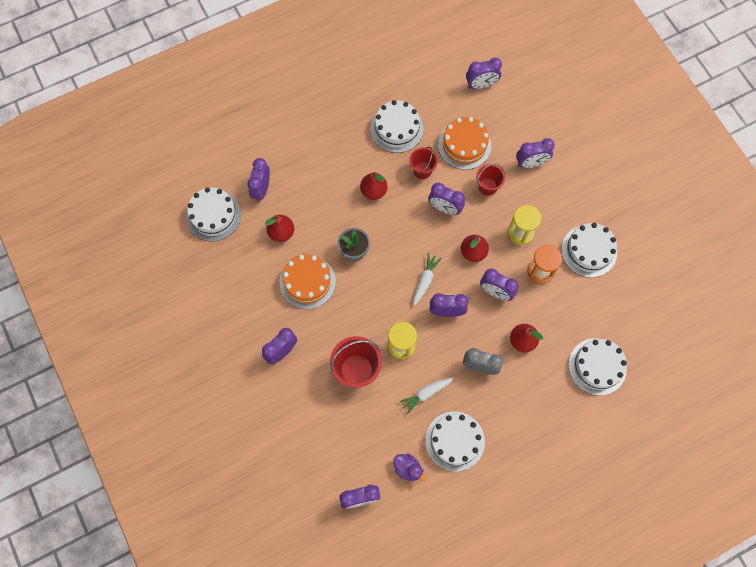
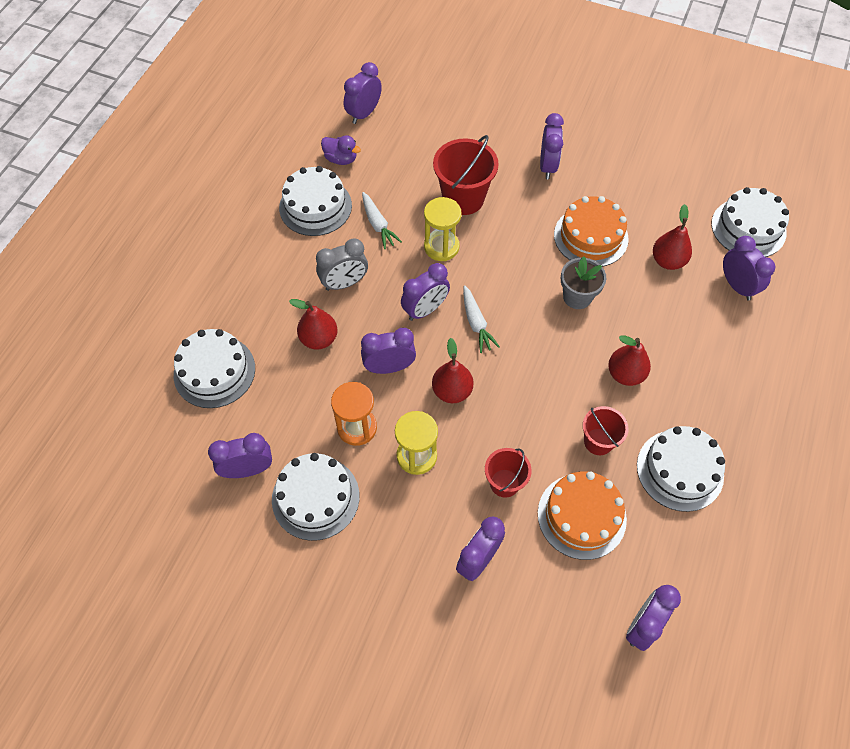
camera: 140 degrees right, 10 degrees down
(408, 469) = (341, 159): purple duck -> purple duck turned 150 degrees counterclockwise
(426, 393) = (378, 225): white carrot -> white carrot turned 135 degrees clockwise
(445, 208) = (529, 416): purple clock -> purple clock (248, 469)

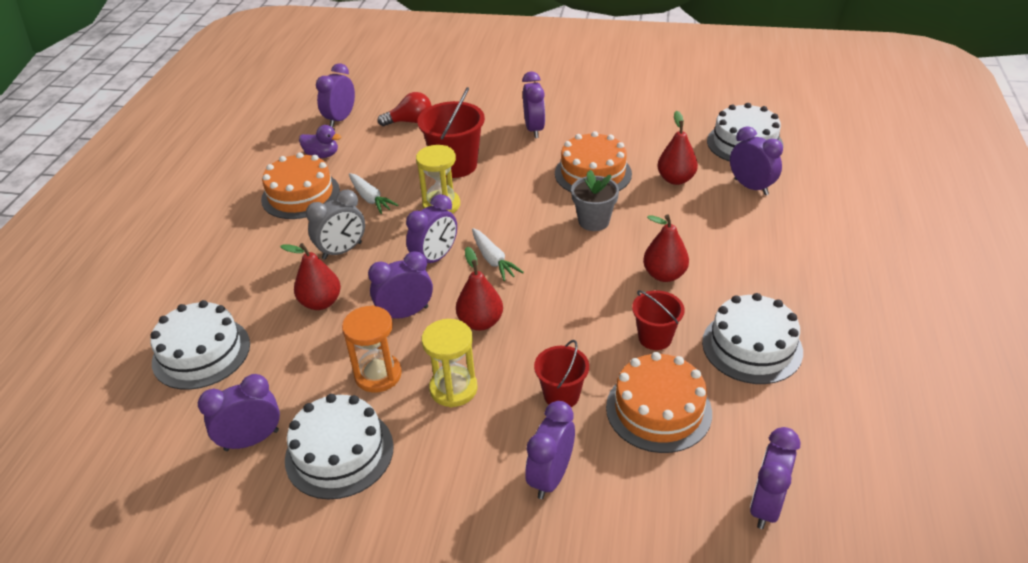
camera: 10 degrees left, 20 degrees down
(315, 206) = (300, 195): white cake -> orange cake
(430, 131) = (410, 121): none -> red light bulb

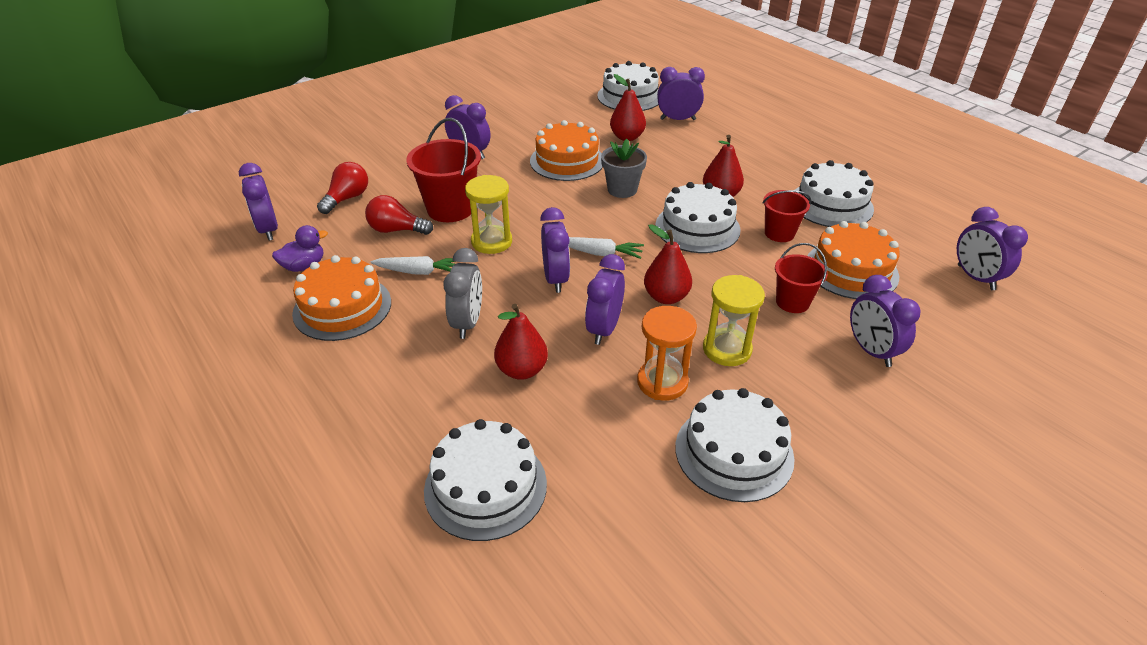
camera: 50 degrees left, 0 degrees up
(251, 440) = (657, 505): purple clock -> none
(402, 161) = (396, 230): none -> red light bulb
(596, 288) = (697, 227): none -> white cake

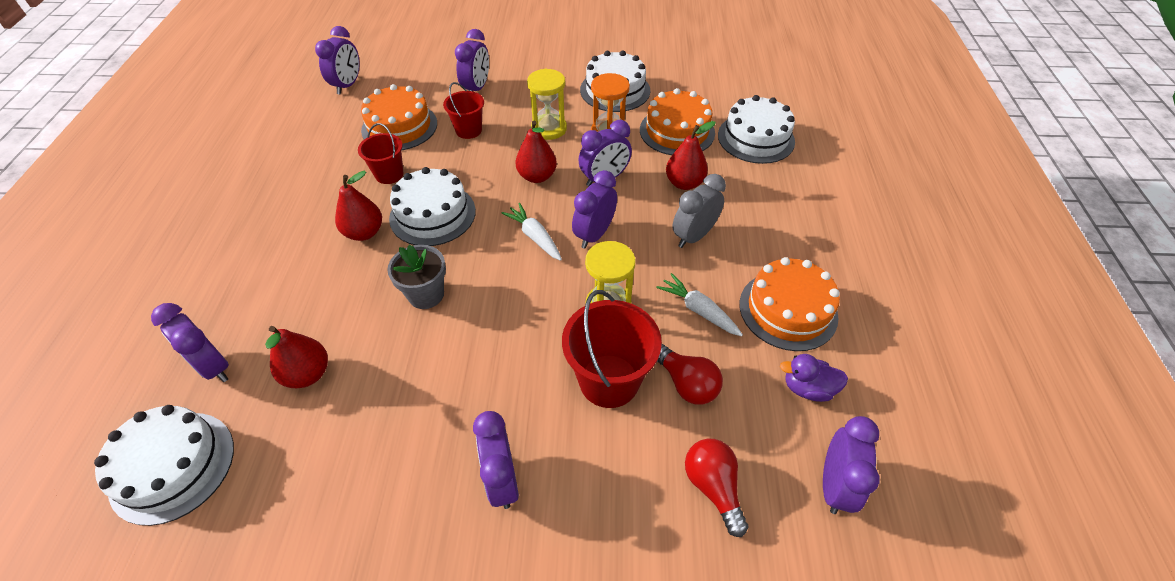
camera: 140 degrees left, 10 degrees up
(347, 198) = (713, 487): red light bulb -> red light bulb turned 90 degrees clockwise
(567, 161) = (417, 378): orange cake -> orange cake (677, 131)
(831, 204) = (311, 173): white cake -> none

